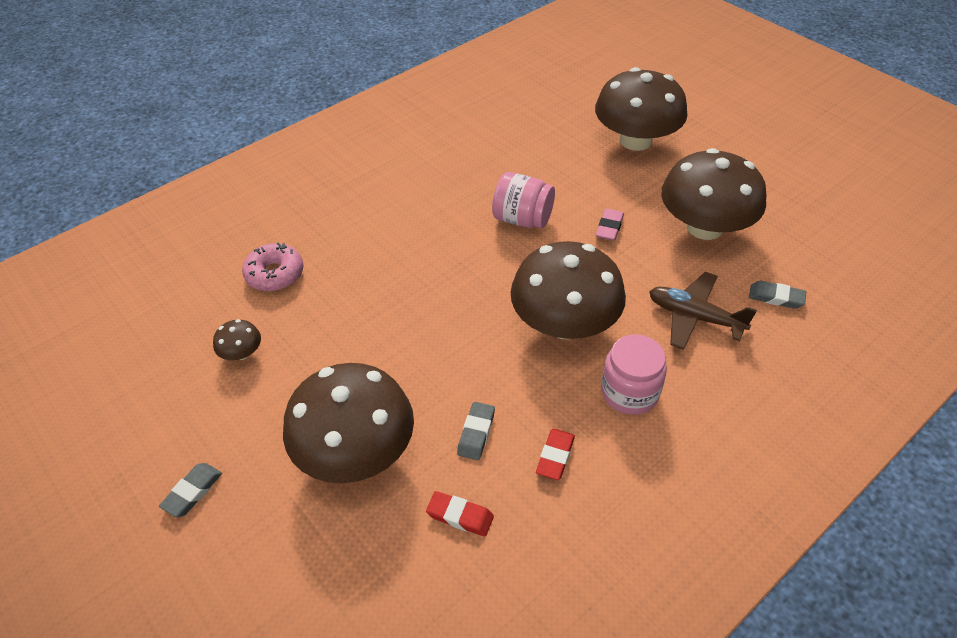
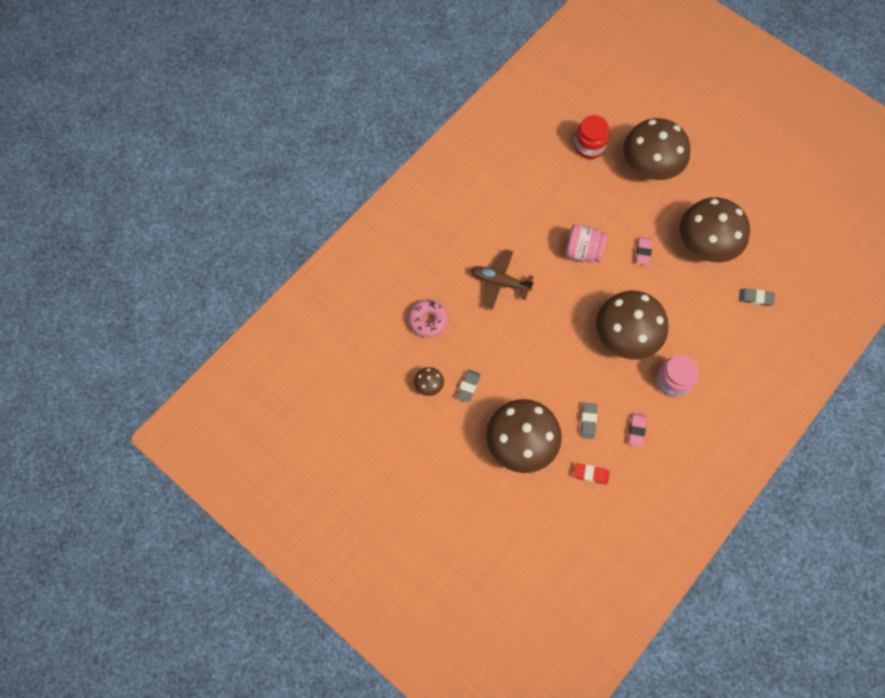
camera: 10 degrees left, 20 degrees up
(193, 492) = (435, 481): grey eraser -> grey eraser (468, 386)
(555, 456) = (636, 430): red eraser -> pink eraser
(557, 116) = (589, 146): none -> red jar
(694, 317) = (706, 320): brown plane -> brown plane (499, 282)

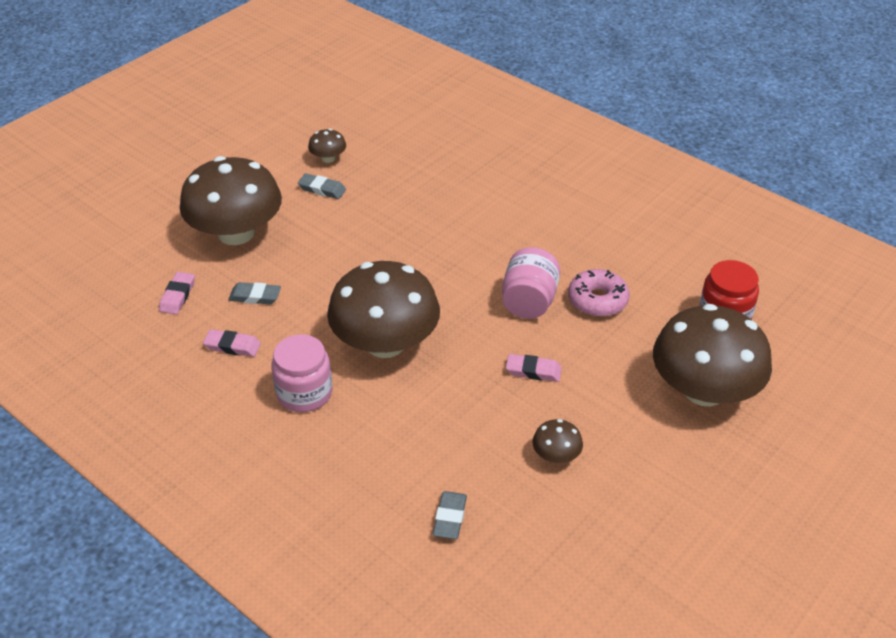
camera: 90 degrees right, 25 degrees down
(428, 320) = (417, 157): pink donut -> pink donut (597, 300)
(499, 282) = (474, 218): brown plane -> none
(590, 474) = (177, 296): red eraser -> pink eraser
(706, 243) = (556, 455): brown mushroom -> brown mushroom, size x0.41

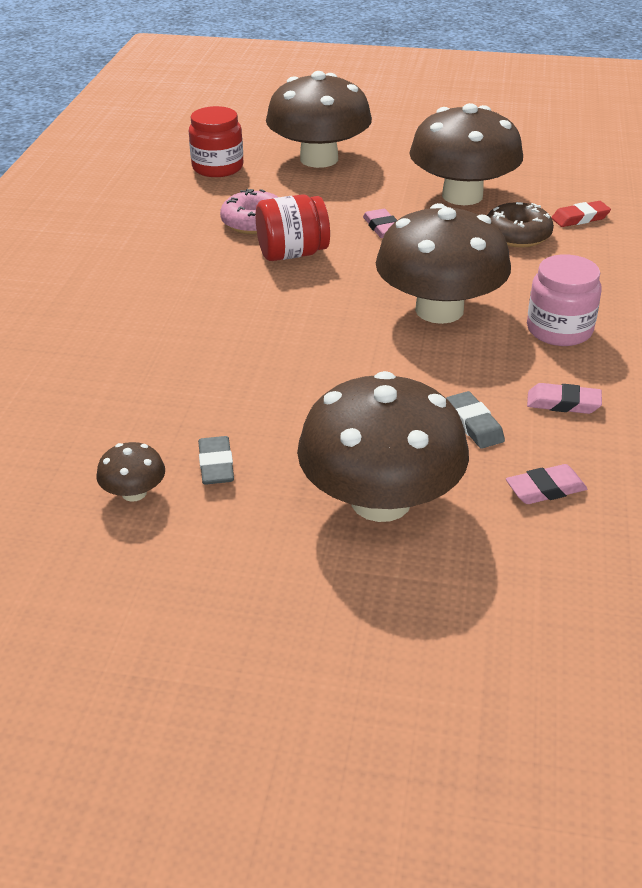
camera: 120 degrees left, 5 degrees down
(232, 346) = (563, 403): pink eraser -> pink eraser turned 60 degrees counterclockwise
(450, 518) = (580, 218): grey eraser -> red eraser
(454, 451) = (517, 235): none -> brown donut
(529, 302) = (292, 254): pink jar -> red jar
(556, 455) = (462, 195): brown mushroom -> brown mushroom, size x2.42

